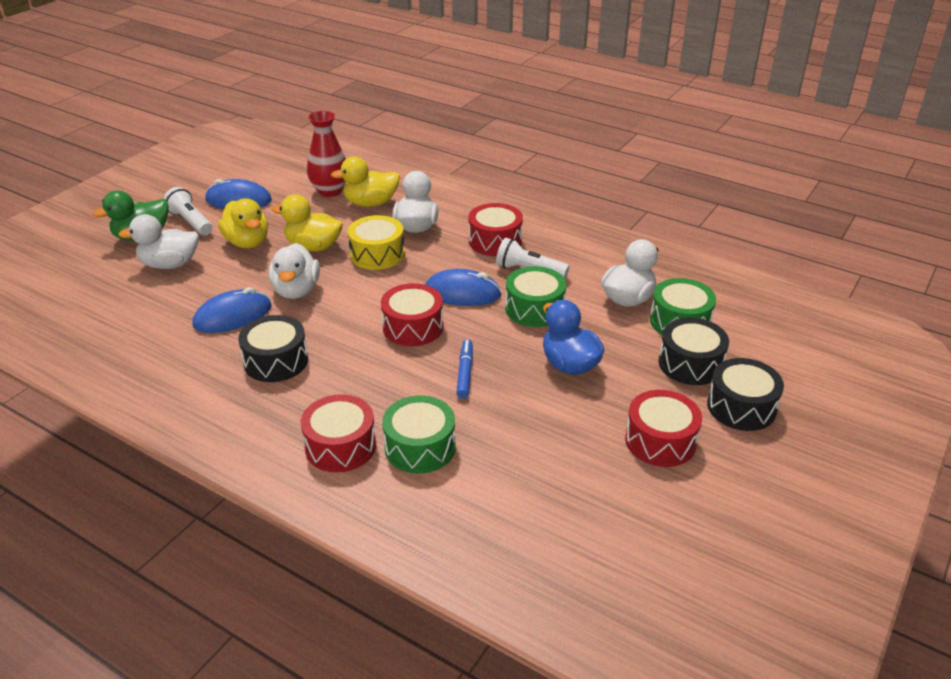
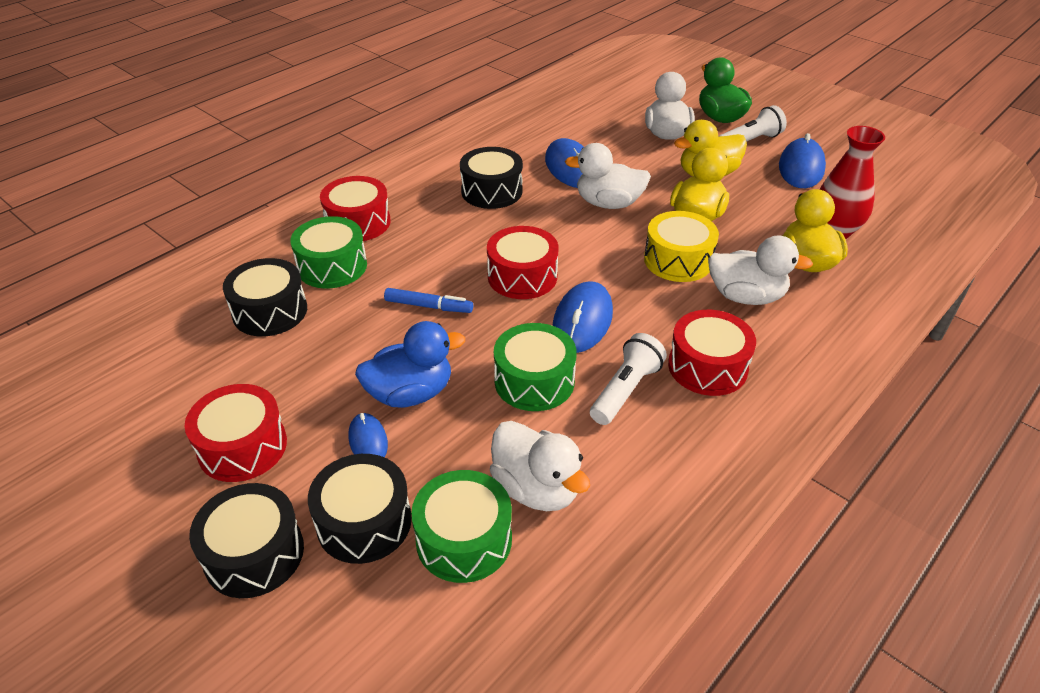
camera: 100 degrees right, 5 degrees up
(499, 473) = (270, 311): none -> black drum
(624, 376) = (368, 441): none -> blue mouse

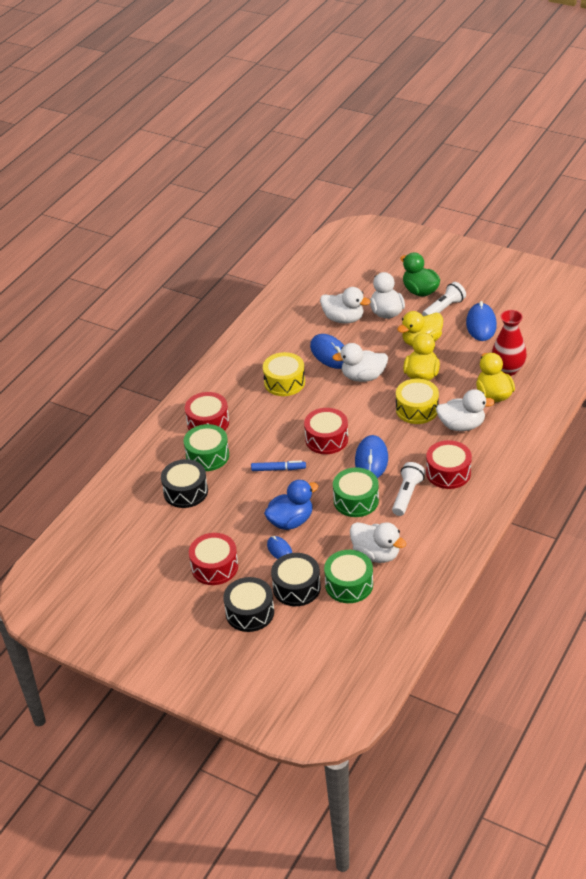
camera: 10 degrees left, 0 degrees up
(491, 191) = (284, 382): black drum -> yellow drum
(604, 132) = (343, 319): none -> white duck

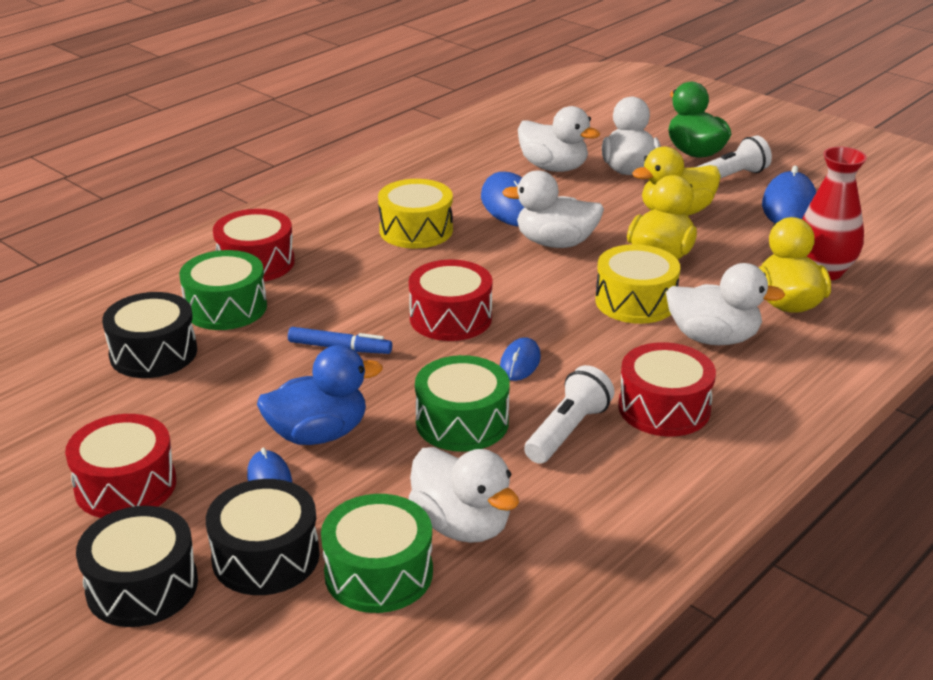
camera: 10 degrees right, 10 degrees down
(371, 460) = (520, 363): blue mouse -> blue mouse, size x0.57

